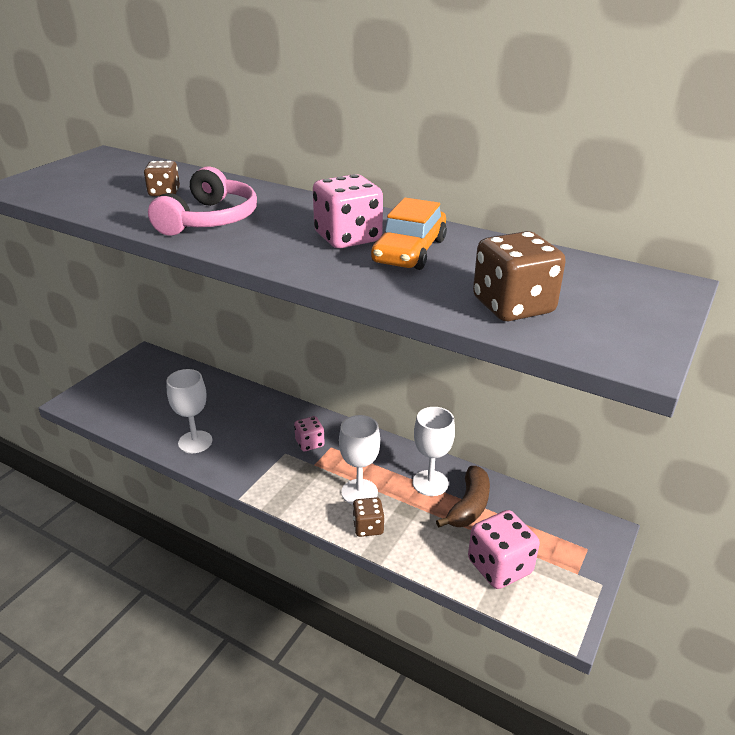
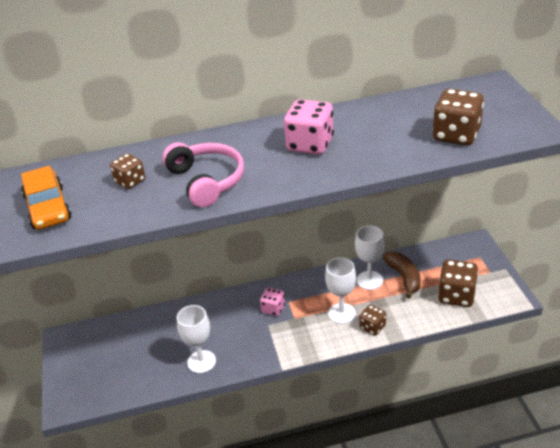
camera: 40 degrees left, 5 degrees up
(409, 251) = (356, 133): orange car -> orange car (48, 208)
(499, 567) = (456, 295): pink dice -> brown dice

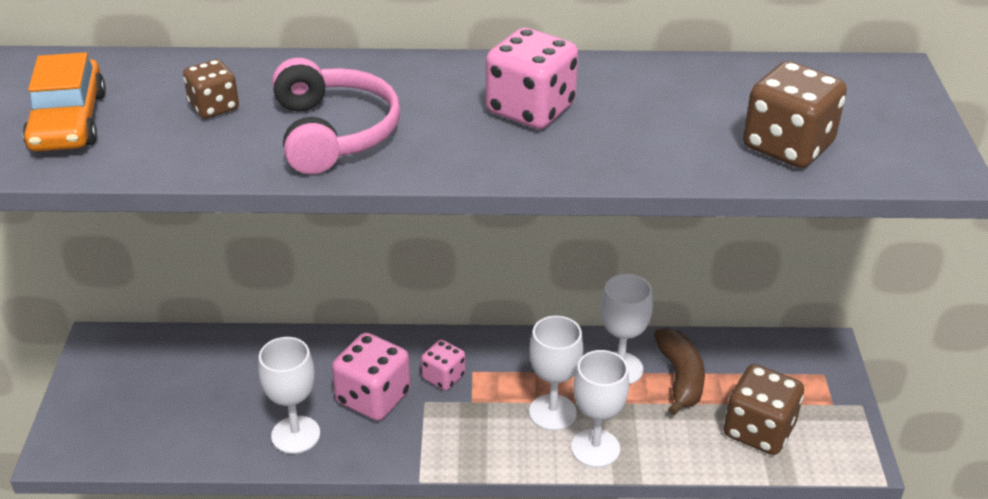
camera: 10 degrees right, 0 degrees up
(238, 330) = (373, 397): none -> pink dice
(372, 327) = (595, 448): brown dice -> white goblet

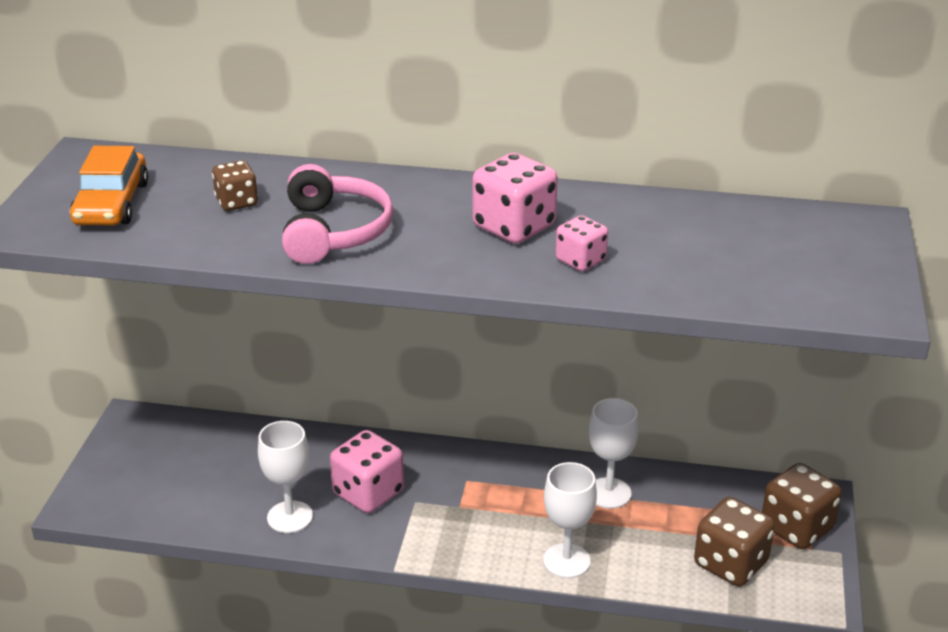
camera: 10 degrees right, 5 degrees down
(443, 377) = (438, 482): pink dice -> pink dice (580, 260)
(552, 412) = (533, 525): white goblet -> none
(680, 378) = (665, 508): brown banana -> none
(787, 146) = (740, 277): brown dice -> brown dice (797, 528)

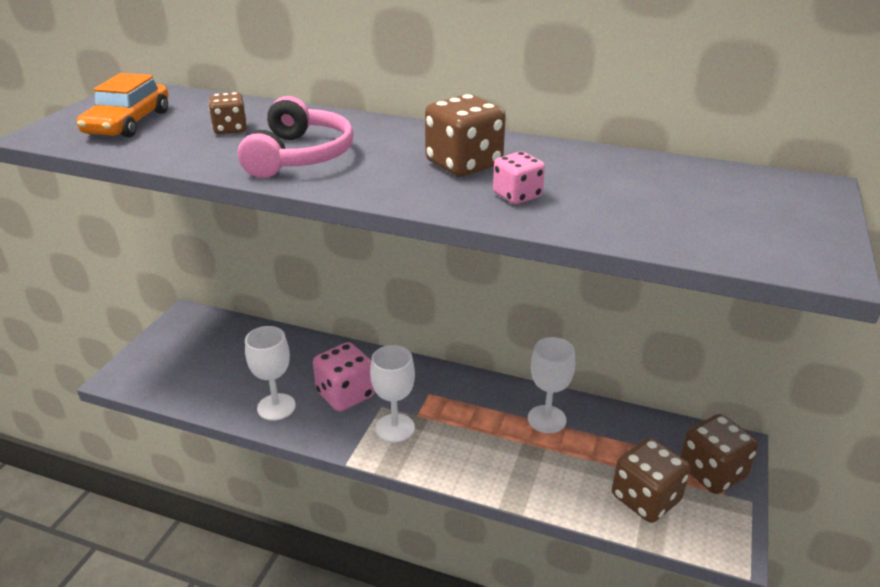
camera: 10 degrees right, 0 degrees up
(514, 227) = (464, 164): pink dice -> brown dice
(566, 561) = (496, 476): white goblet -> white goblet (395, 428)

